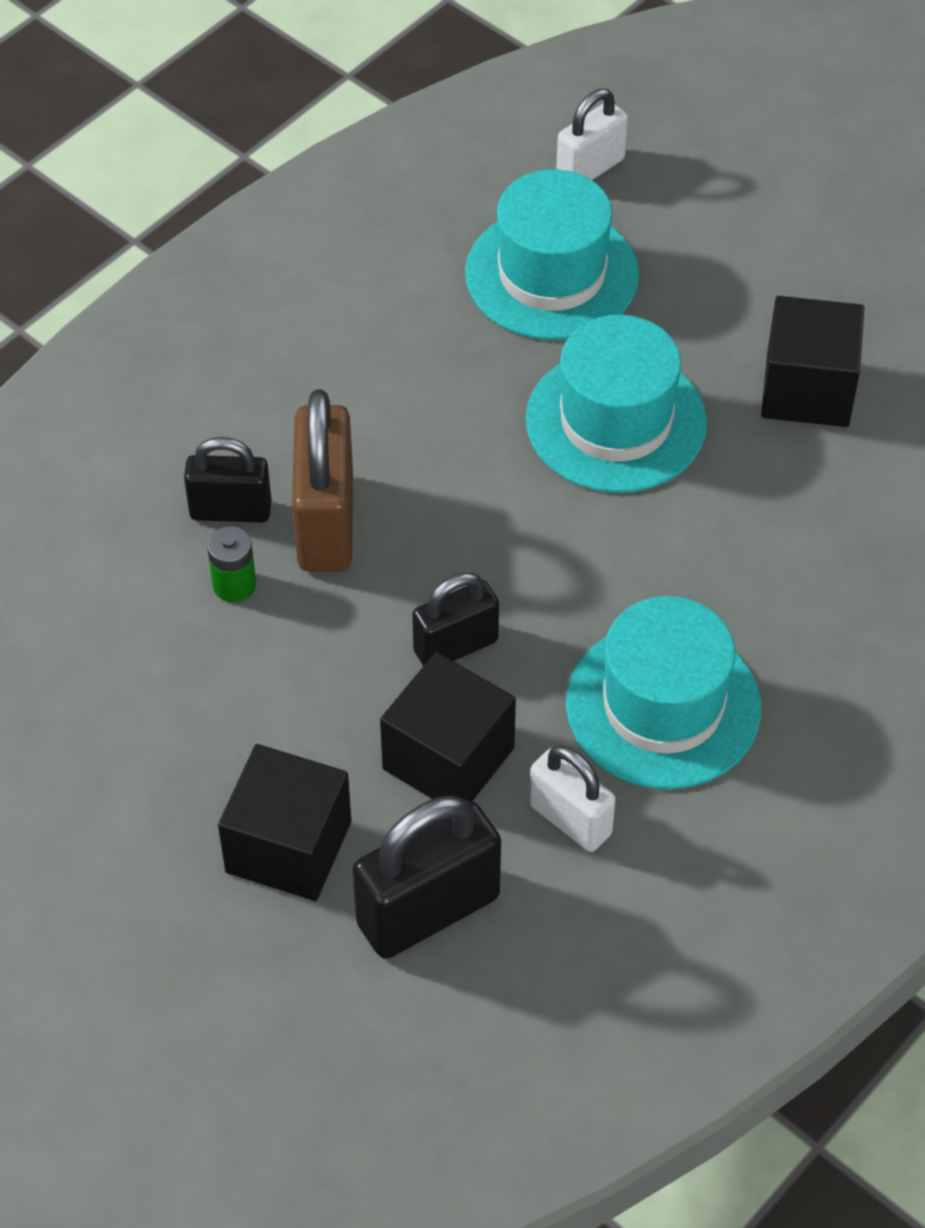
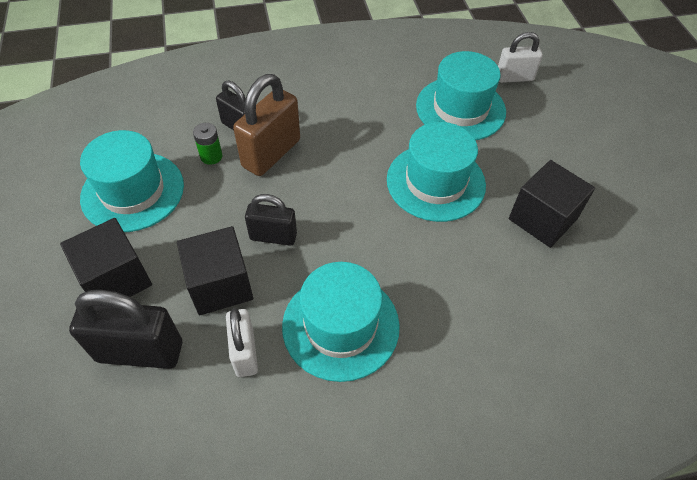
camera: 35 degrees right, 0 degrees up
(168, 714) = (133, 191): none -> turquoise hat

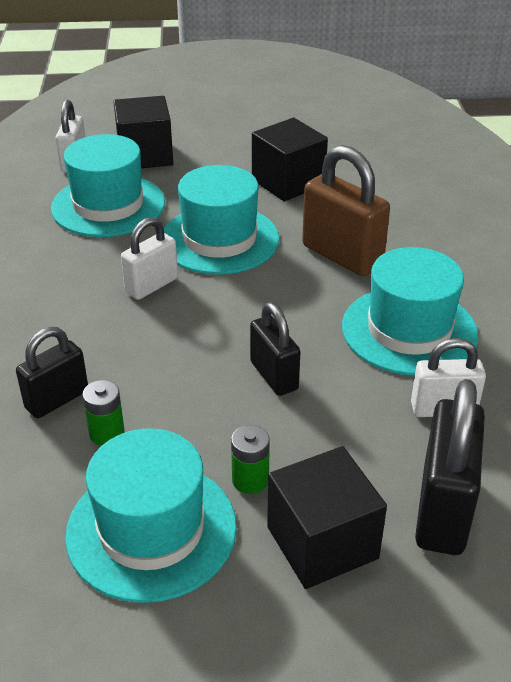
camera: 80 degrees left, 15 degrees down
(171, 234) = (250, 480): none -> green battery
(220, 285) = (344, 428): black cube -> black cube (145, 155)
(271, 153) = (124, 369): brown padlock -> brown padlock (342, 256)
(273, 236) = (274, 376): black padlock -> black padlock turned 45 degrees counterclockwise
(365, 151) = (152, 285): none -> white padlock

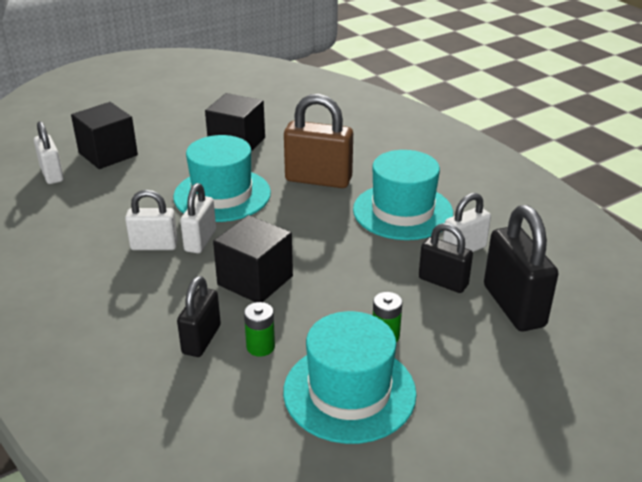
camera: 30 degrees left, 5 degrees down
(102, 275) = (154, 246): none -> white padlock
(108, 205) = (112, 197): turquoise hat -> none
(274, 376) = (342, 268): black padlock -> black padlock (443, 282)
(322, 542) = (462, 353): black cube -> black cube (255, 280)

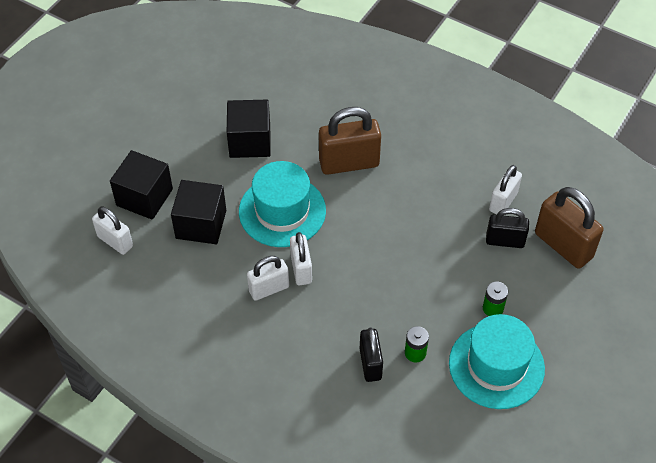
camera: 25 degrees left, 20 degrees up
(255, 280) = (371, 293): black cube -> black cube (201, 224)
(402, 211) = (437, 176): turquoise hat -> none
(513, 306) = (563, 245): black padlock -> brown padlock

